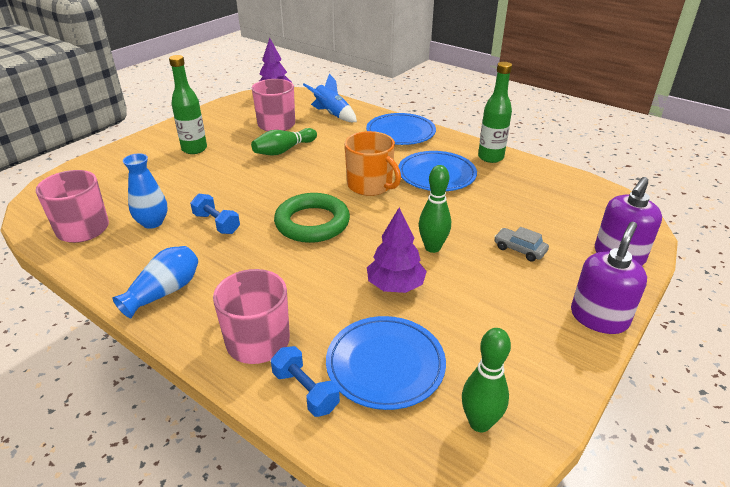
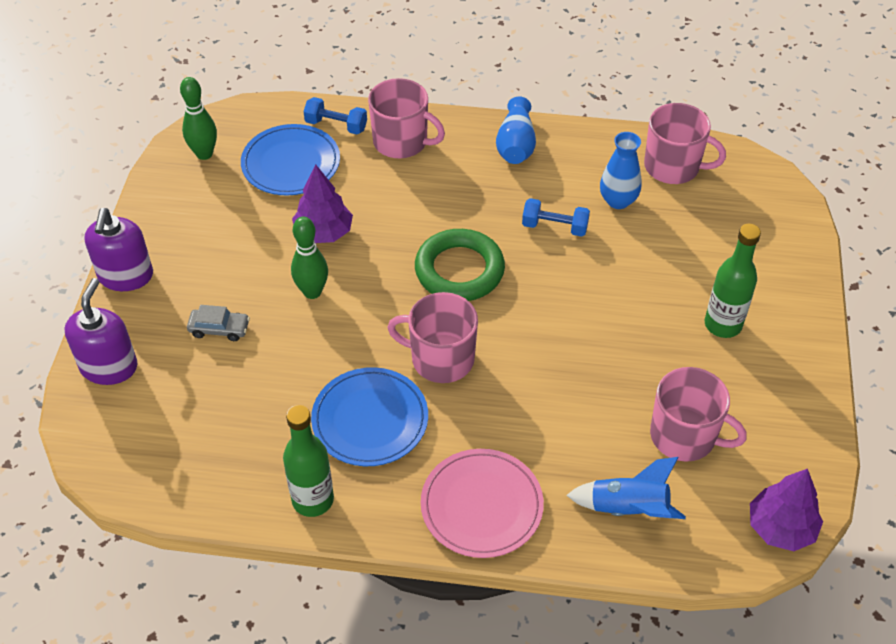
camera: 150 degrees right, 15 degrees up
(284, 150) = (608, 377): green bowling pin -> none
(370, 185) = (441, 359): orange mug -> pink mug
(400, 132) = (481, 506): blue plate -> pink plate

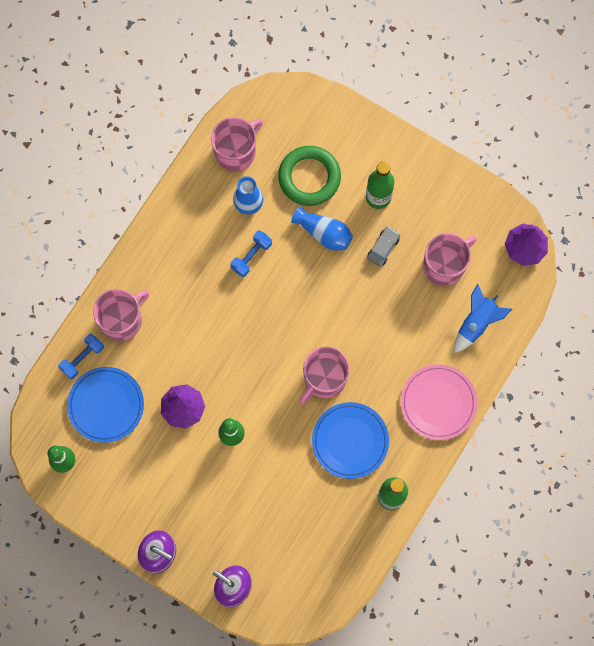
camera: 65 degrees left, 25 degrees up
(219, 329) = (235, 507): grey car -> grey car (383, 248)
(459, 270) = (259, 334): green ring -> green ring (309, 177)
(515, 145) = (164, 244): blue vase -> blue vase (324, 233)

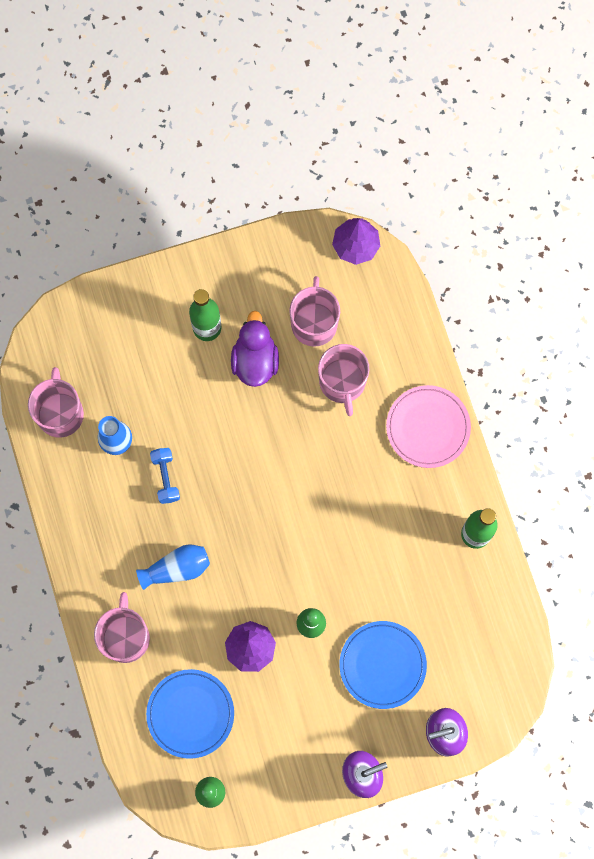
camera: 50 degrees left, 0 degrees up
(82, 358) = (130, 700): blue dumbbell -> none
(309, 177) = (139, 371): green ring -> none
(324, 233) = (199, 399): blue vase -> blue vase (177, 568)
(324, 378) = (327, 505): pink mug -> pink mug (342, 382)
(350, 441) = (399, 528): blue plate -> blue plate (382, 665)
(383, 248) = (255, 361): grey car -> purple duck
(477, 323) = (386, 338): blue rocket -> none

